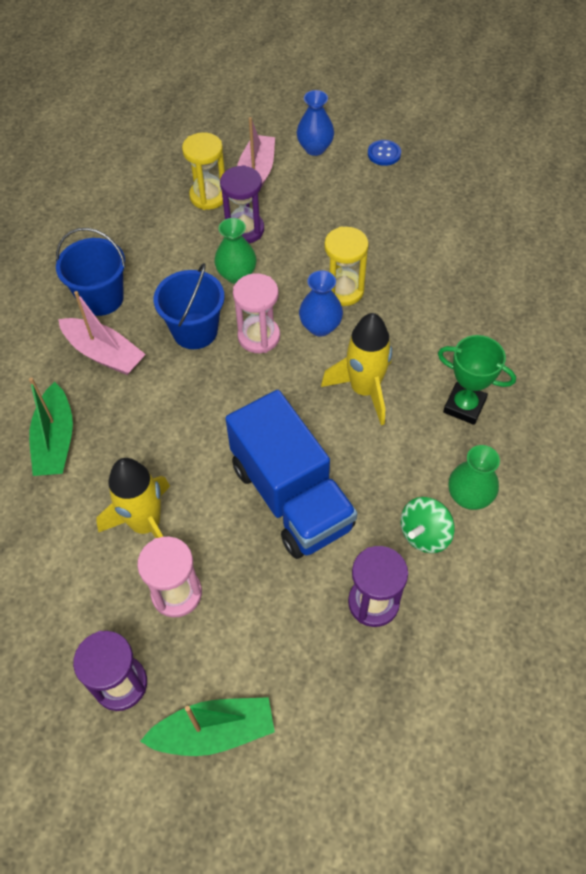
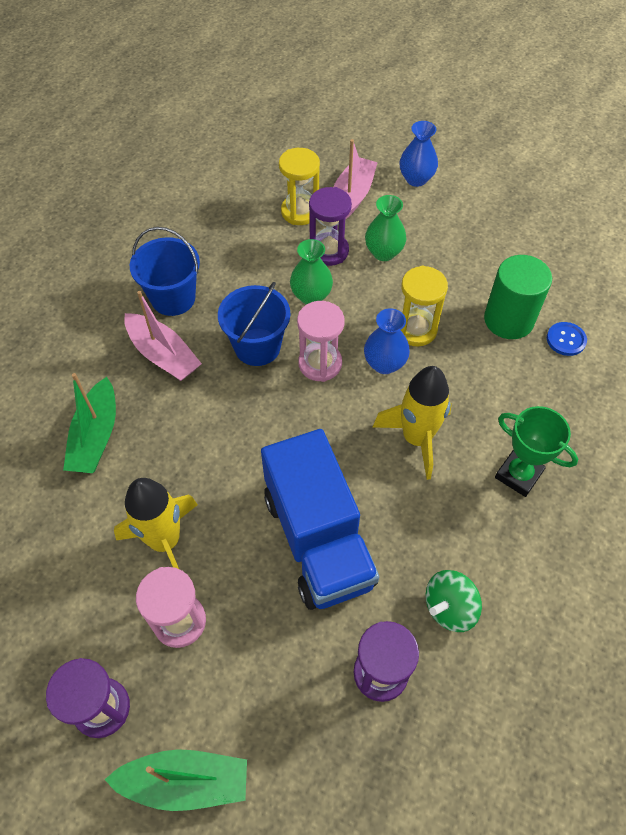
camera: 10 degrees right, 0 degrees up
(384, 154) = (485, 195): blue button -> blue button (566, 340)
(428, 267) = (508, 320): none -> green cylinder
(469, 496) = (505, 575): green vase -> green vase (383, 252)

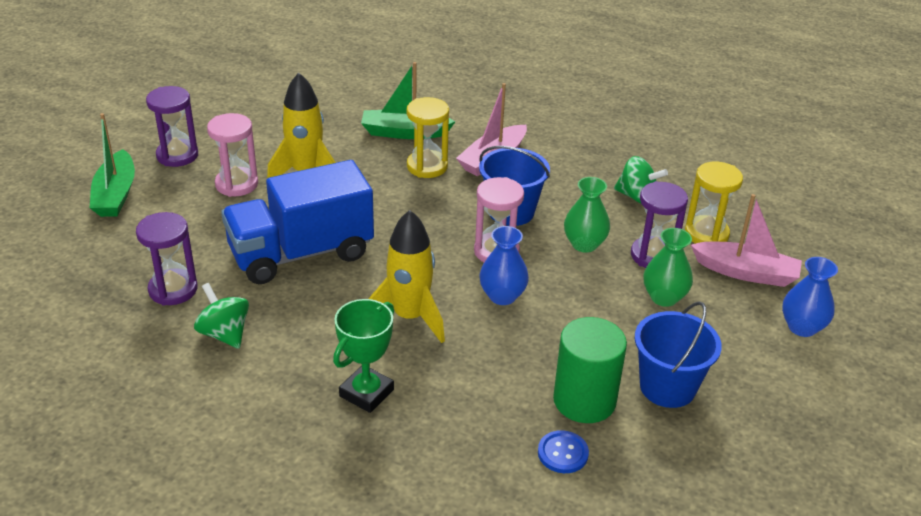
camera: 85 degrees right, 20 degrees down
(173, 298) = (561, 160): blue bucket -> blue bucket (667, 387)
(241, 249) = (637, 197): none -> green spinning top
(415, 329) = (553, 320): yellow hourglass -> yellow hourglass (427, 166)

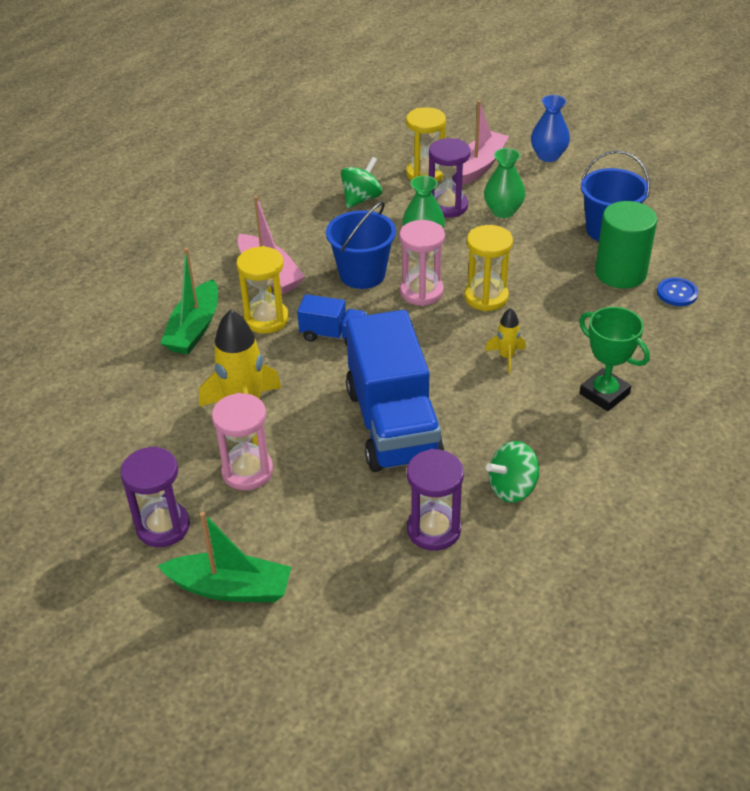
camera: 75 degrees left, 5 degrees up
(409, 317) = (506, 357): yellow rocket -> yellow rocket, size x0.50
(415, 206) = (333, 335): none -> blue truck
(502, 296) = (486, 297): blue vase -> yellow hourglass

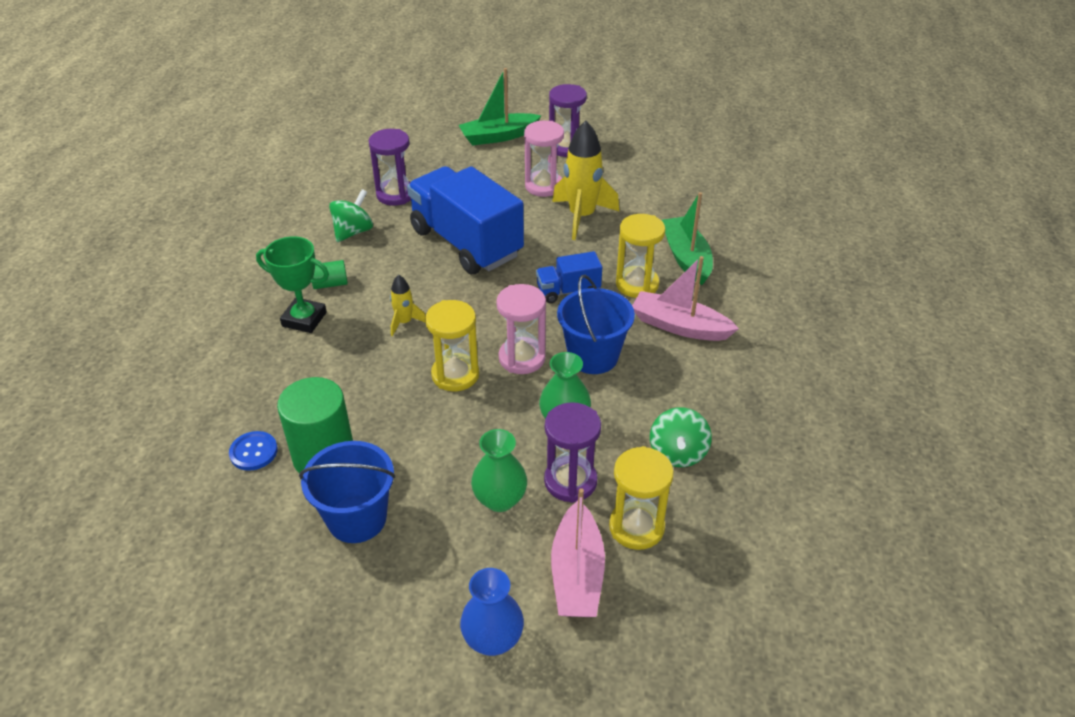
camera: 150 degrees right, 0 degrees up
(564, 425) = (330, 284): none -> green cylinder

